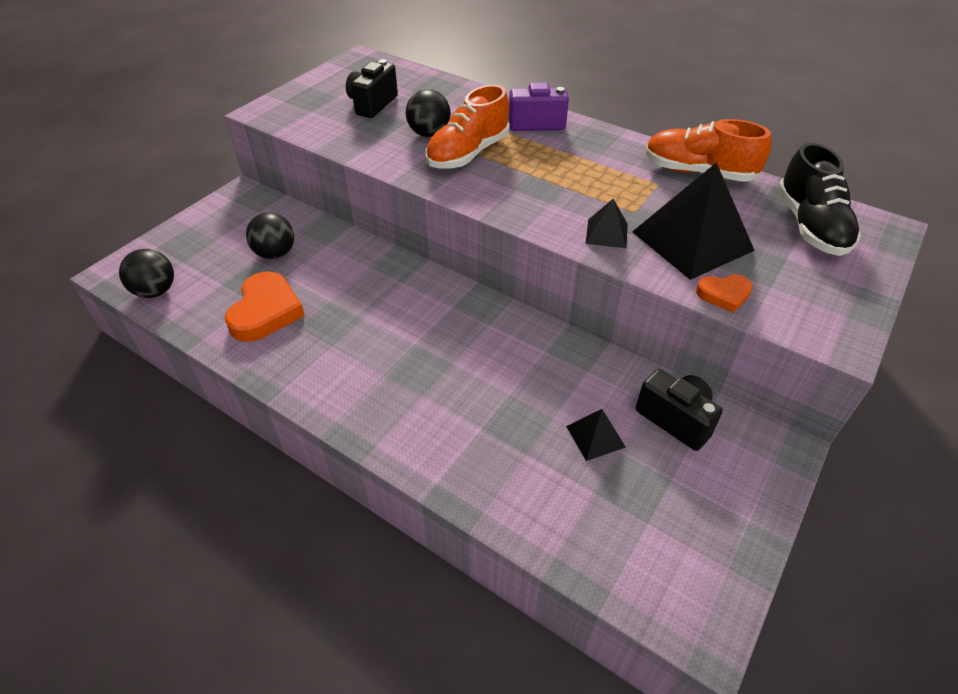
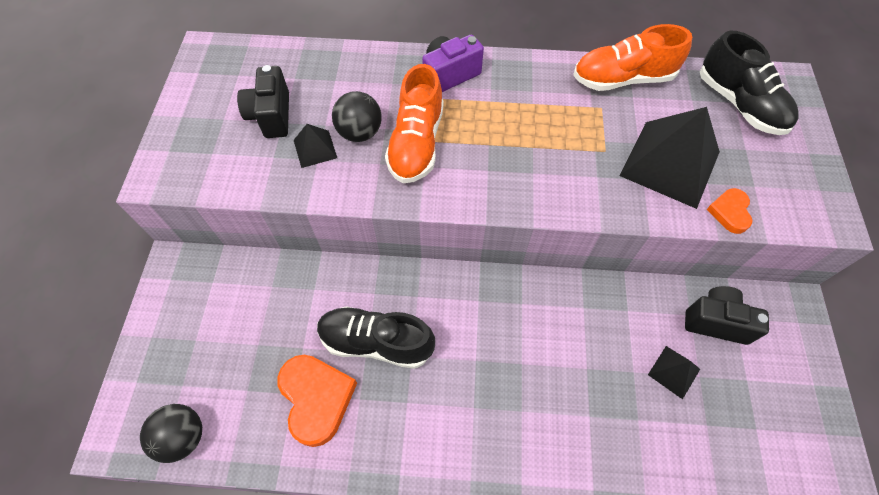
camera: 30 degrees left, 15 degrees up
(275, 253) = (271, 325): black ball -> none
(343, 297) = (376, 342): none -> black shoe
(606, 233) = (601, 187): black pyramid -> black pyramid (315, 149)
(724, 294) = (729, 212): orange heart -> orange heart turned 135 degrees clockwise

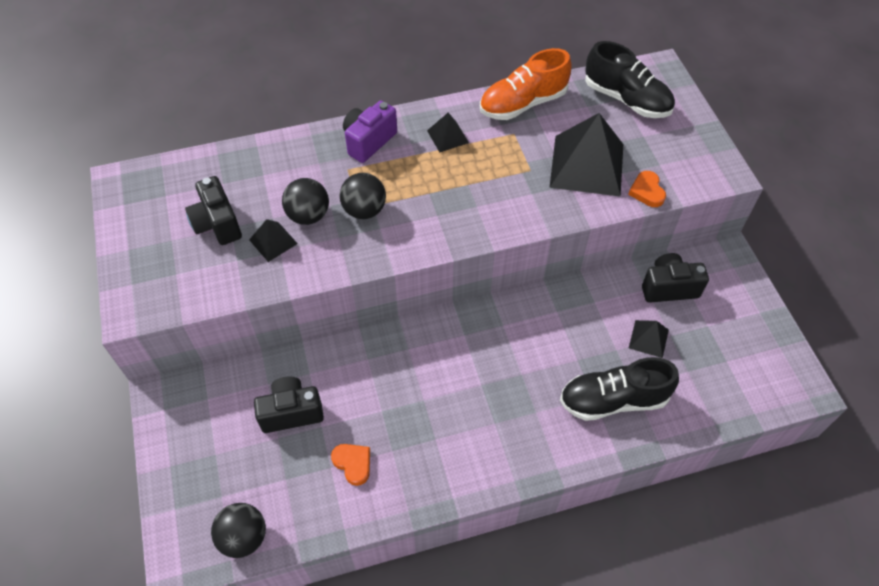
camera: 20 degrees left, 5 degrees down
(281, 323) = (291, 412): none -> black camera
(316, 398) = (353, 463): orange heart -> orange heart, size x0.54
(376, 342) = (387, 399): black shoe -> black shoe (613, 400)
(416, 143) = (364, 210): orange shoe -> black ball
(530, 92) = (447, 136): none -> black pyramid

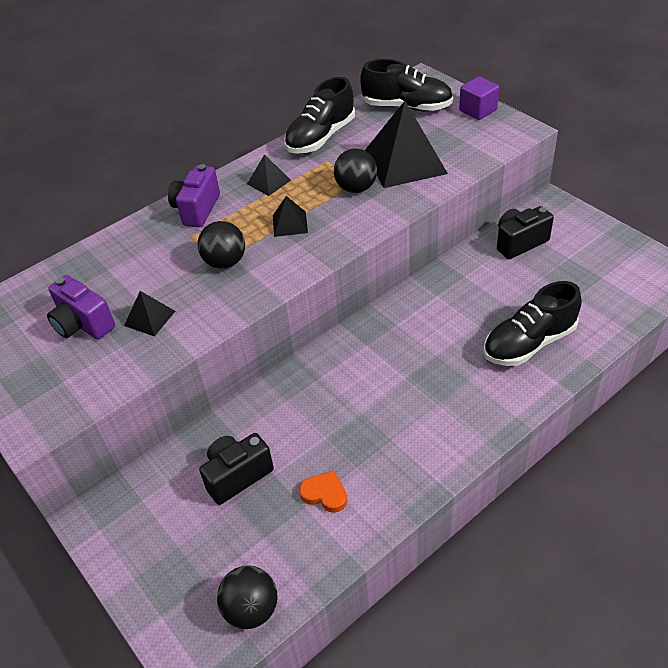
camera: 20 degrees left, 10 degrees down
(217, 224) = (83, 324): black camera -> purple camera
(308, 215) = (173, 285): black ball -> black ball (356, 188)
(523, 103) = (321, 137): orange shoe -> black shoe
(647, 191) = (467, 163): orange heart -> none
(648, 338) = (528, 286): black pyramid -> black pyramid (290, 223)
(695, 132) = (478, 110): none -> purple cube

